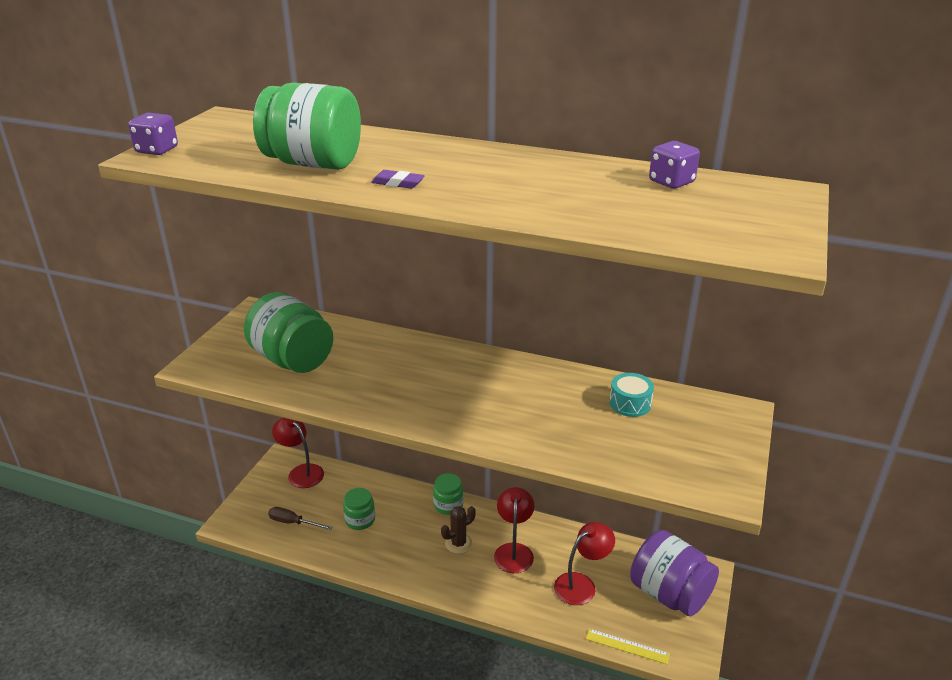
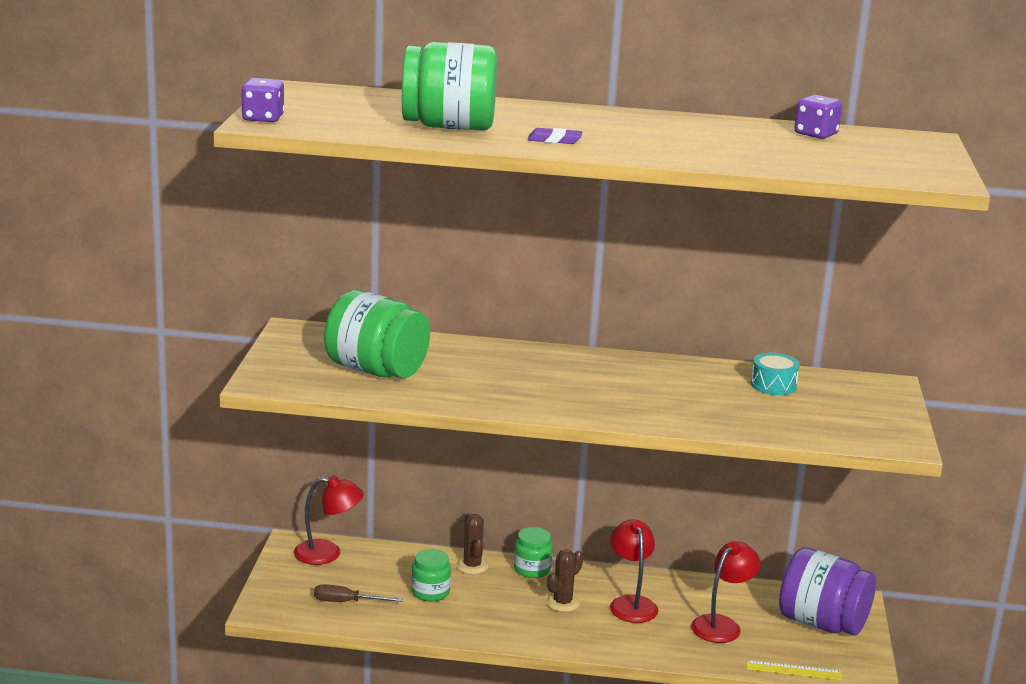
camera: 15 degrees left, 10 degrees down
(301, 472) = (327, 553): red lamp -> red lamp turned 150 degrees clockwise
(403, 496) = (472, 566): none -> brown cactus

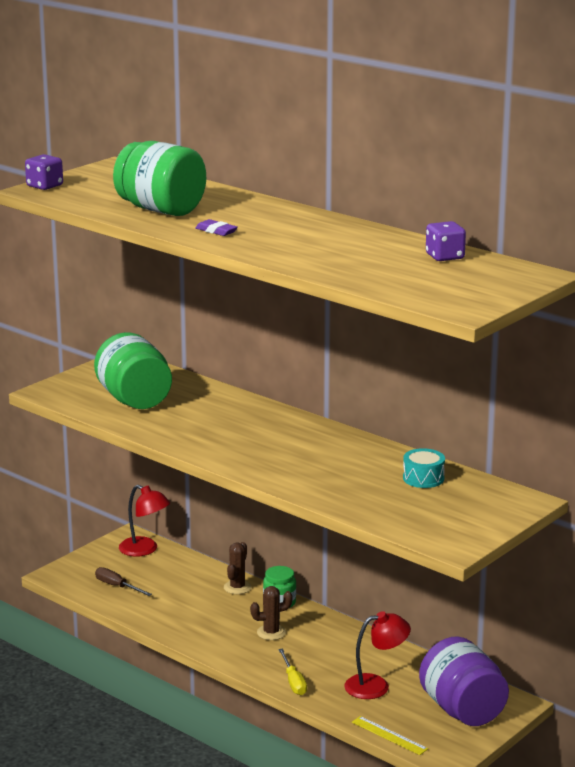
camera: 35 degrees right, 0 degrees up
(430, 592) = (183, 597): green jar -> none
(631, 603) = (324, 649): red lamp -> none
(645, 647) = (293, 682): none -> yellow screwdriver

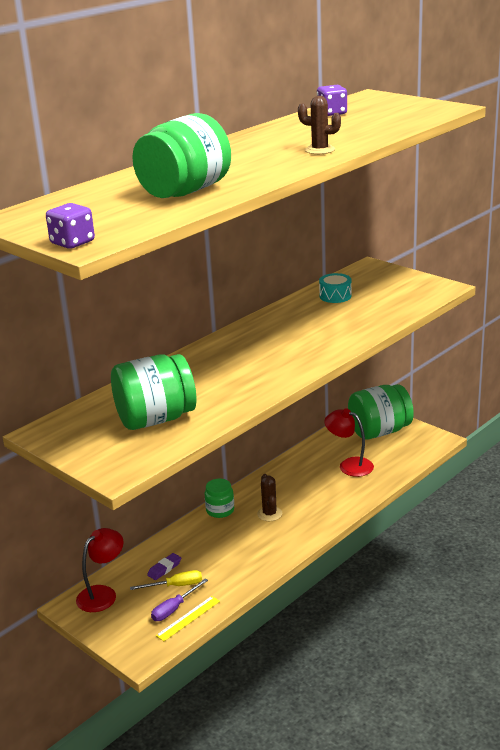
camera: 85 degrees left, 5 degrees up
(117, 586) = (174, 608): brown screwdriver -> purple screwdriver
(216, 231) = (258, 171): purple eraser -> purple eraser (164, 569)
(237, 587) = (189, 533): brown cactus -> brown cactus (320, 150)
(293, 682) = (346, 502): yellow screwdriver -> yellow screwdriver (175, 586)
(376, 685) = (349, 465): red lamp -> red lamp turned 45 degrees counterclockwise
(389, 735) = (415, 461): yellow ruler -> yellow ruler (188, 618)
(462, 710) = (379, 431): purple jar -> green jar

